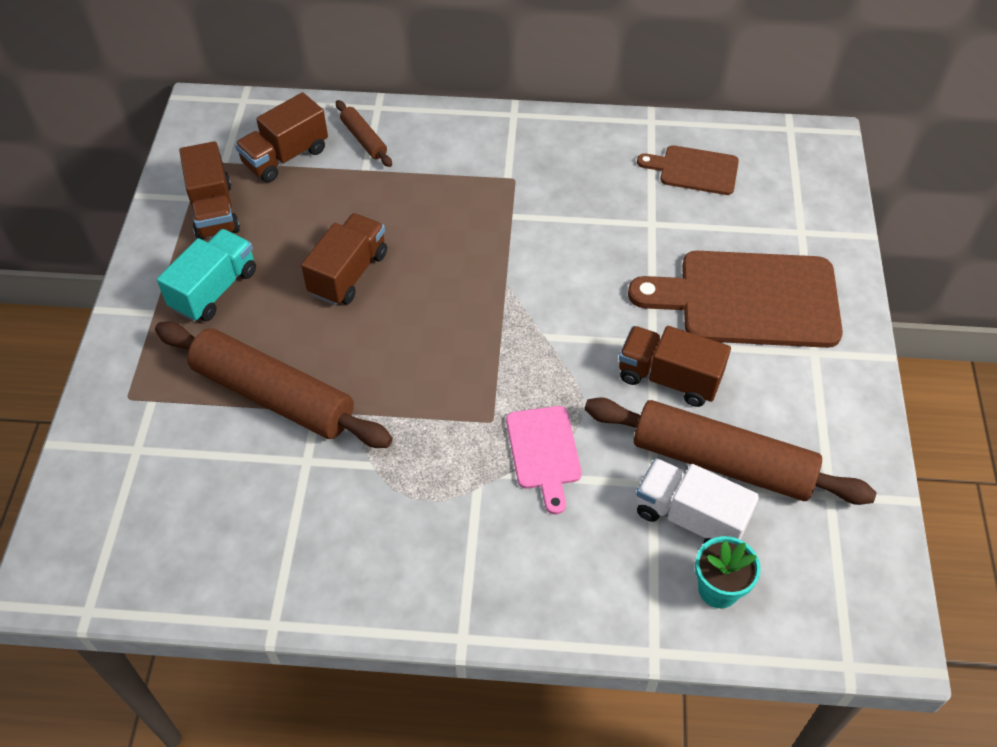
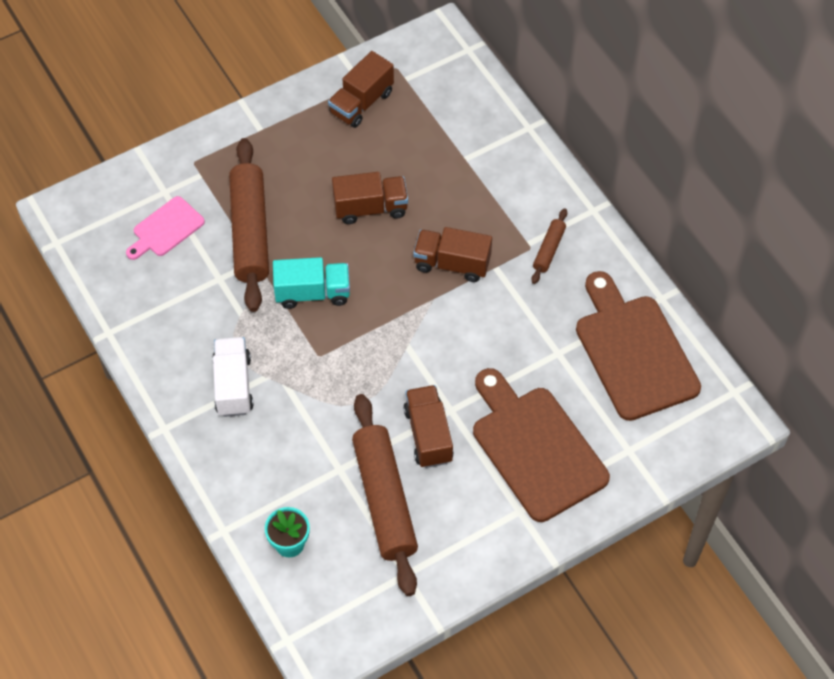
camera: 55 degrees right, 5 degrees up
(214, 289) = (301, 147): turquoise truck -> turquoise truck (313, 293)
(285, 157) = (438, 108): brown truck -> brown truck (452, 263)
(364, 139) = (491, 140): brown rolling pin -> brown rolling pin (549, 250)
(544, 452) = (317, 397): pink cutting board -> pink cutting board (166, 229)
(690, 517) = (329, 502): white truck -> white truck (233, 385)
(694, 170) = (634, 352): brown cutting board -> brown cutting board, size x1.90

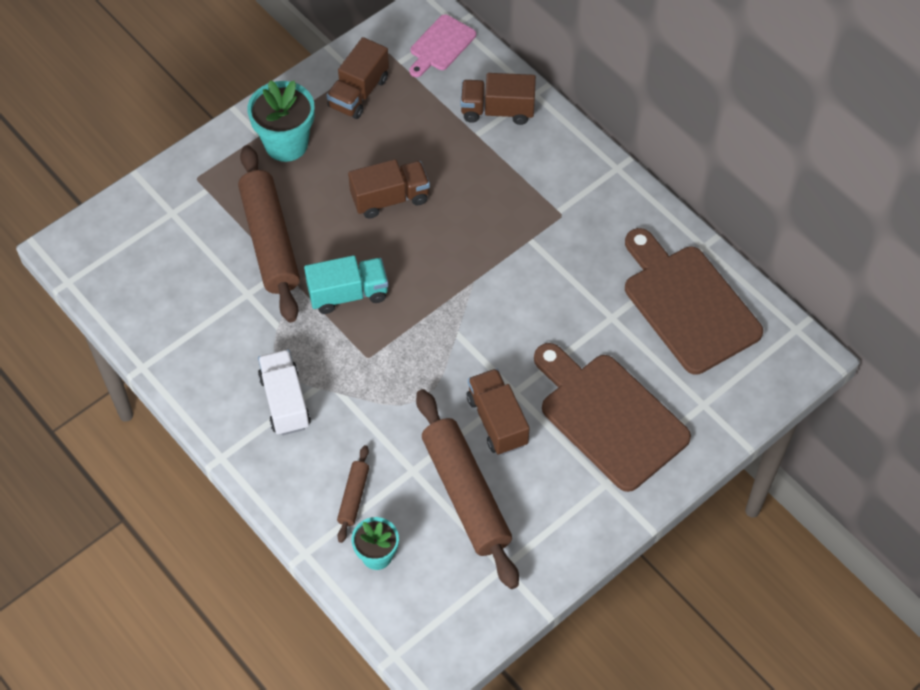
camera: 10 degrees left, 0 degrees up
(166, 229) = (181, 251): pink cutting board -> pink cutting board (441, 45)
(283, 142) = (286, 144): none -> turquoise flower pot
(452, 263) = (485, 243): brown truck -> brown truck (497, 110)
(549, 250) = (581, 214): brown rolling pin -> brown rolling pin (353, 497)

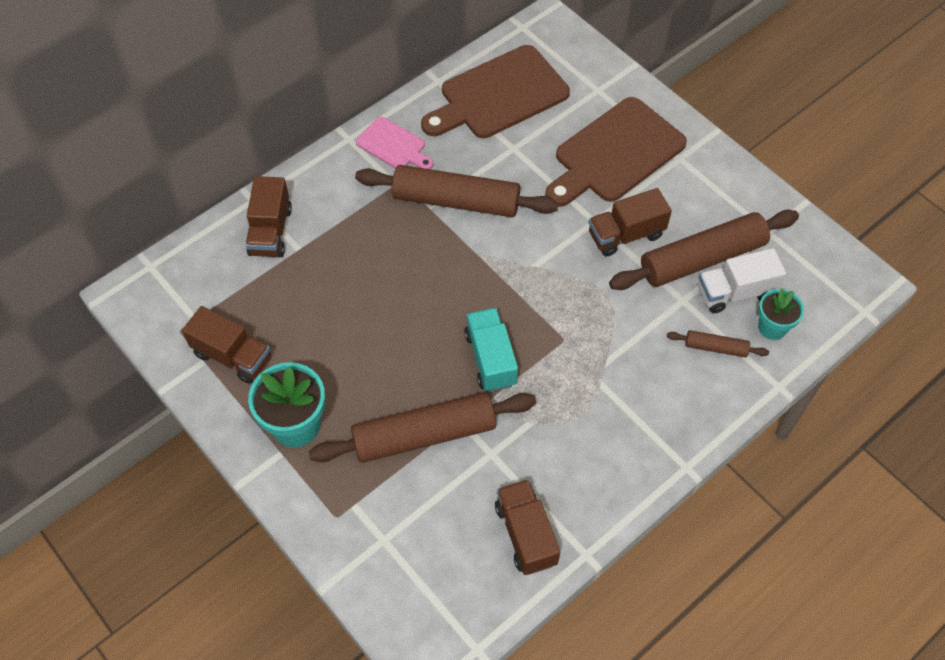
camera: 90 degrees left, 0 degrees up
(285, 401) = (618, 411): white truck -> white truck (735, 292)
(390, 198) = (374, 324): brown truck -> brown truck (525, 534)
(441, 45) = (177, 280): pink cutting board -> pink cutting board (393, 145)
(538, 264) = (456, 201): none -> brown rolling pin

